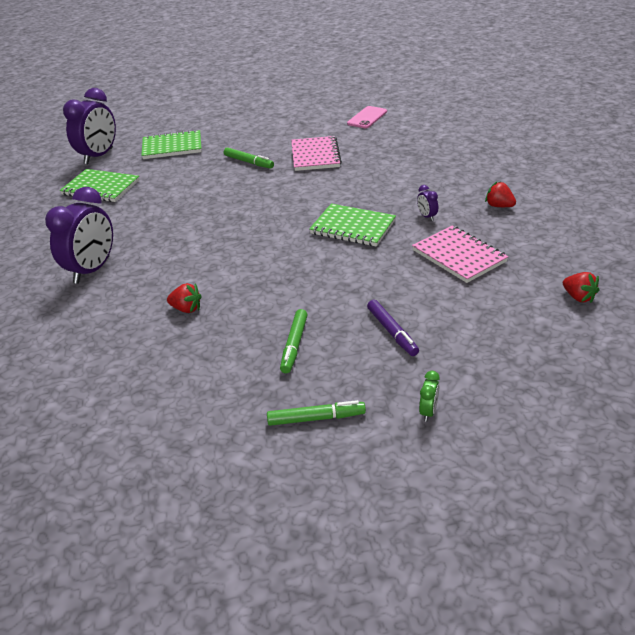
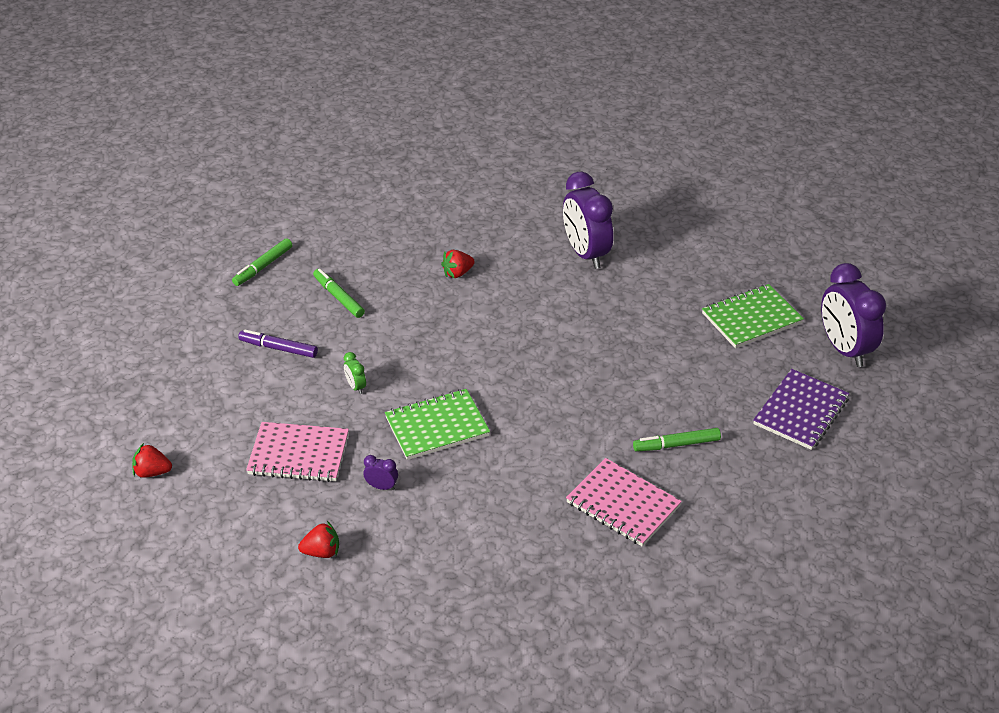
camera: 130 degrees right, 5 degrees up
(172, 147) = (800, 411): green notebook -> purple notebook
(367, 118) = (673, 629): pink phone -> none
(428, 412) = (194, 311): green clock -> green clock (356, 387)

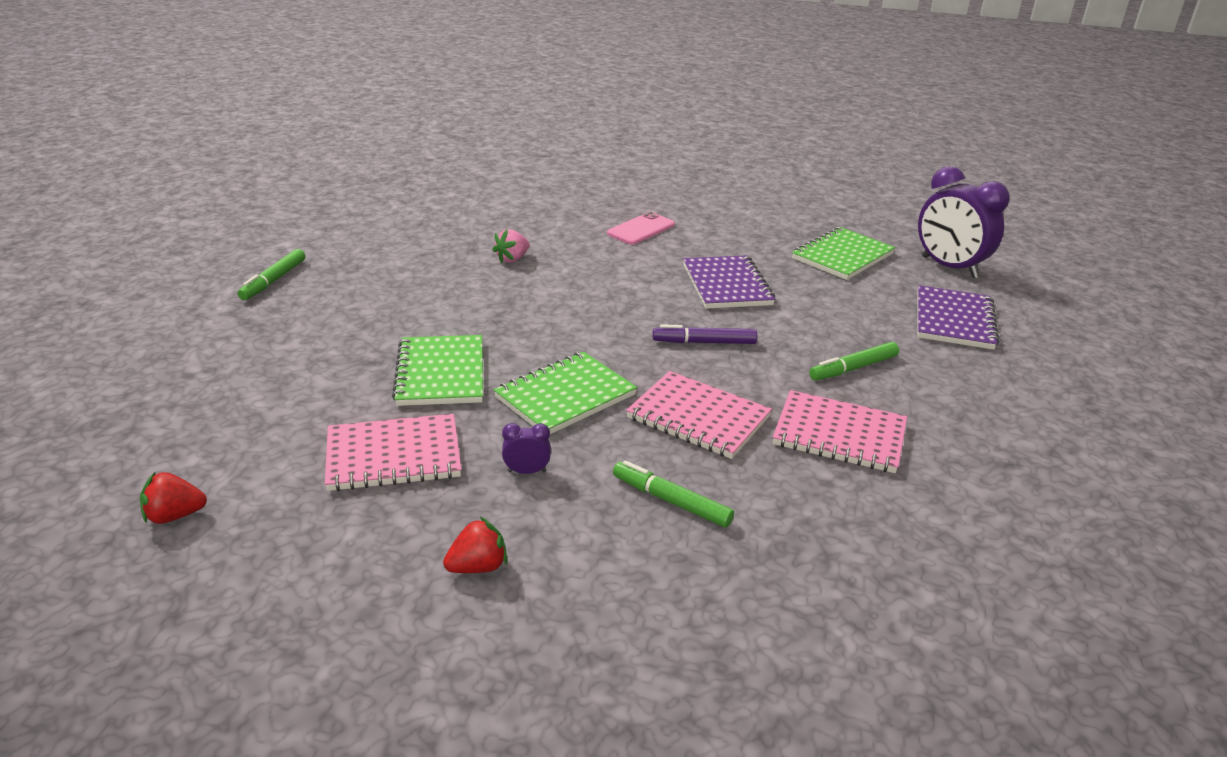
camera: 20 degrees left, 10 degrees down
(278, 348) = (322, 351): purple marker -> purple marker (704, 342)
(338, 297) = (381, 295): green marker -> green marker (671, 501)
(356, 387) = (441, 373): green clock -> green notebook
(457, 273) = (512, 259): red strawberry -> pink strawberry
(525, 466) = (698, 418): none -> pink notebook
(585, 254) = (641, 229): purple clock -> pink phone
(624, 335) = (726, 285): none -> purple notebook

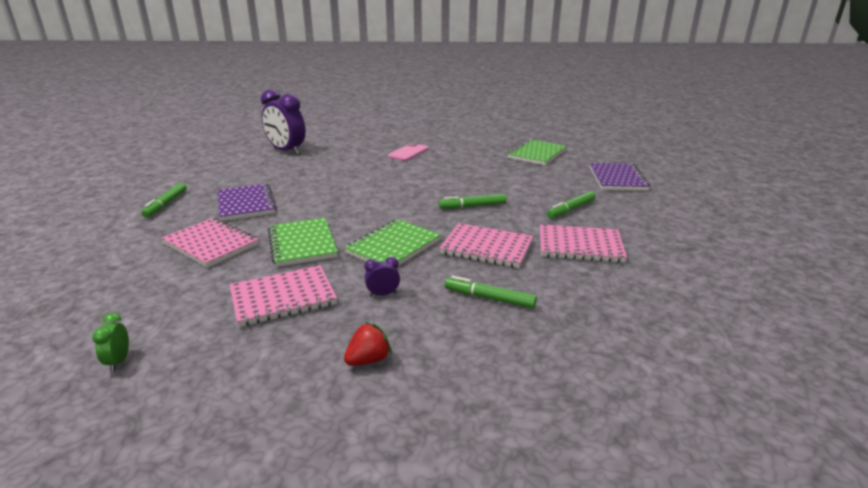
camera: 10 degrees left, 5 degrees down
(174, 516) = (119, 361): red strawberry -> green clock
(319, 356) = (211, 244): none -> pink notebook
(512, 259) = (330, 176): pink strawberry -> none
(704, 342) = (472, 206): purple marker -> green marker
(726, 285) = (474, 175): purple notebook -> purple notebook (246, 204)
(949, 267) = (601, 153): purple clock -> purple clock (286, 151)

